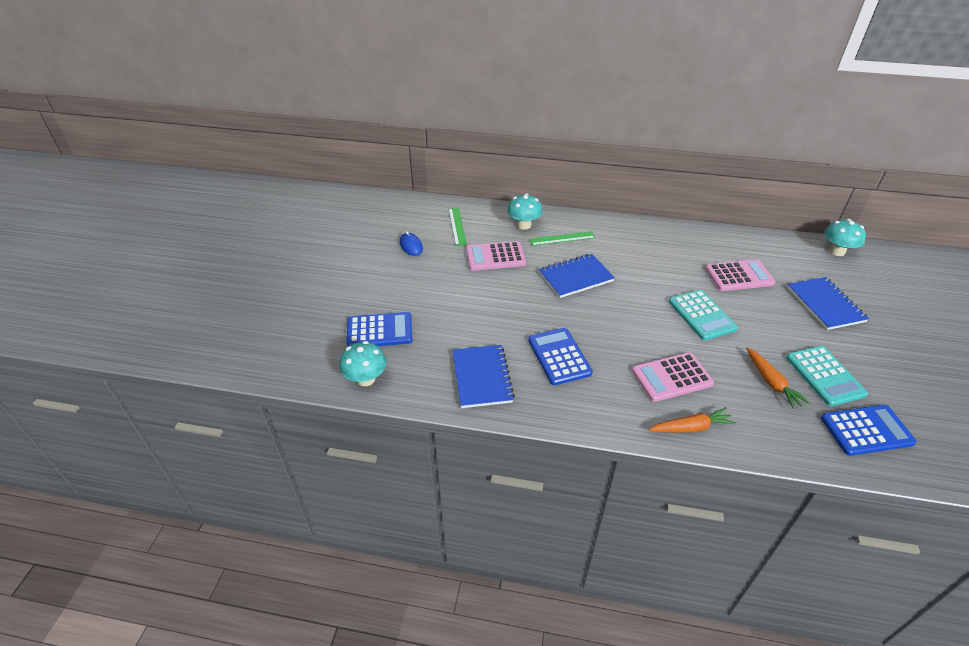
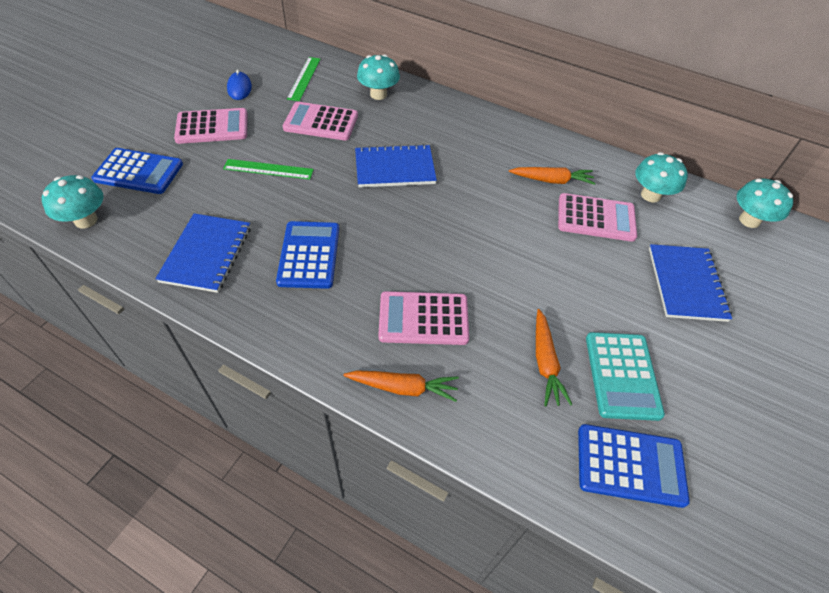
camera: 15 degrees right, 10 degrees up
(412, 281) = (212, 127): none -> pink calculator
(562, 238) = (411, 120): green ruler -> green ruler (268, 169)
(692, 257) = (551, 180): none -> orange carrot
(701, 315) = (514, 253): turquoise calculator -> none
(764, 251) = (650, 195): none -> turquoise mushroom

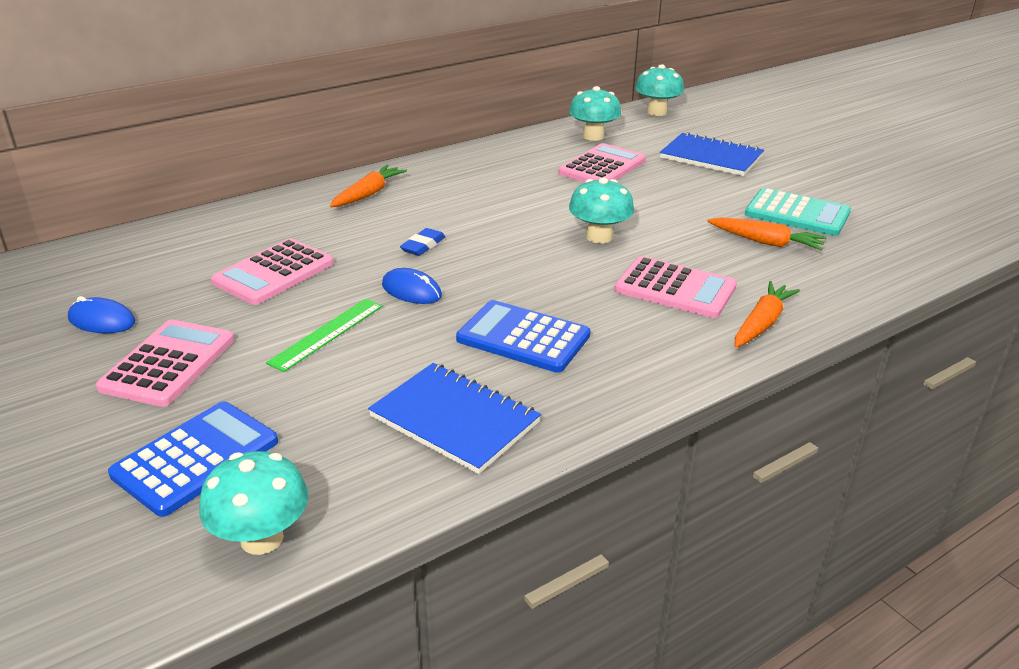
camera: 60 degrees left, 20 degrees down
(304, 78) = (157, 263): green ruler -> none
(335, 184) = (411, 290): none -> blue mouse
(378, 94) = (268, 221): turquoise mushroom -> turquoise mushroom (599, 237)
(395, 168) = (423, 246): blue notebook -> blue eraser
(423, 319) = (675, 288): pink calculator -> pink calculator turned 90 degrees counterclockwise
(551, 180) = (531, 170): orange carrot -> orange carrot (368, 194)
(630, 465) = (889, 239): blue calculator -> none

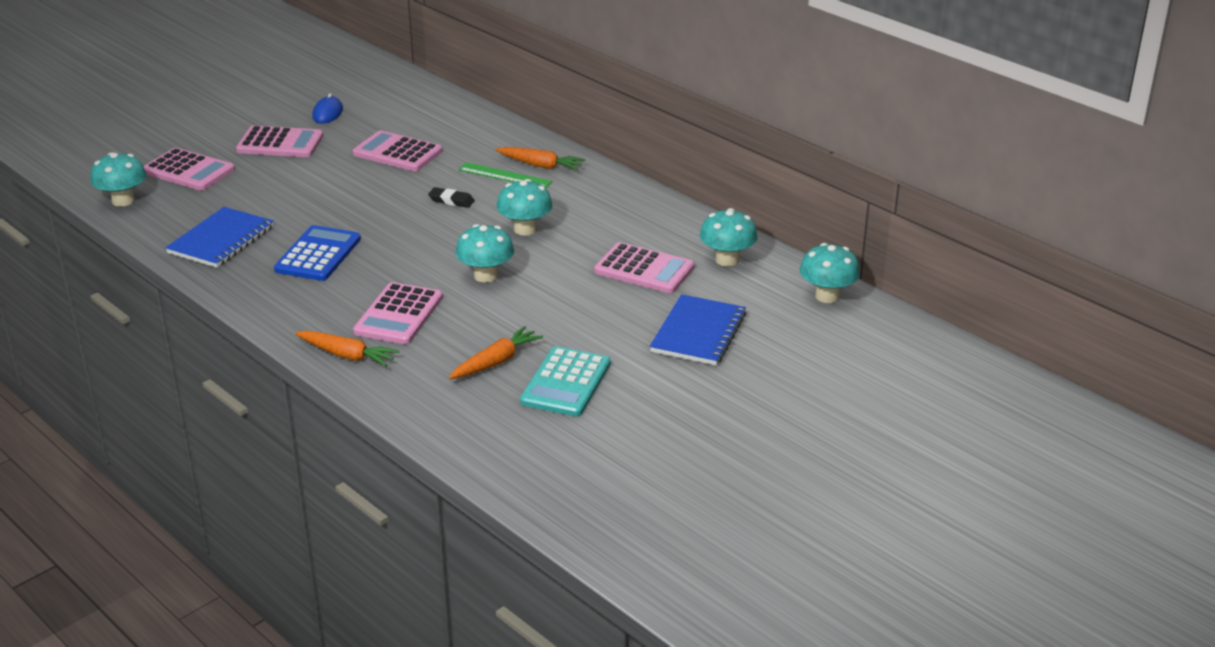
camera: 80 degrees right, 0 degrees up
(196, 458) = (188, 171): blue calculator -> pink calculator
(327, 333) = (318, 185): green ruler -> green ruler (505, 176)
(411, 290) = (379, 205): blue mouse -> none
(423, 246) = (451, 201): blue eraser -> black eraser
(507, 211) = (525, 229): none -> turquoise mushroom
(765, 242) = (496, 362): orange carrot -> orange carrot turned 150 degrees counterclockwise

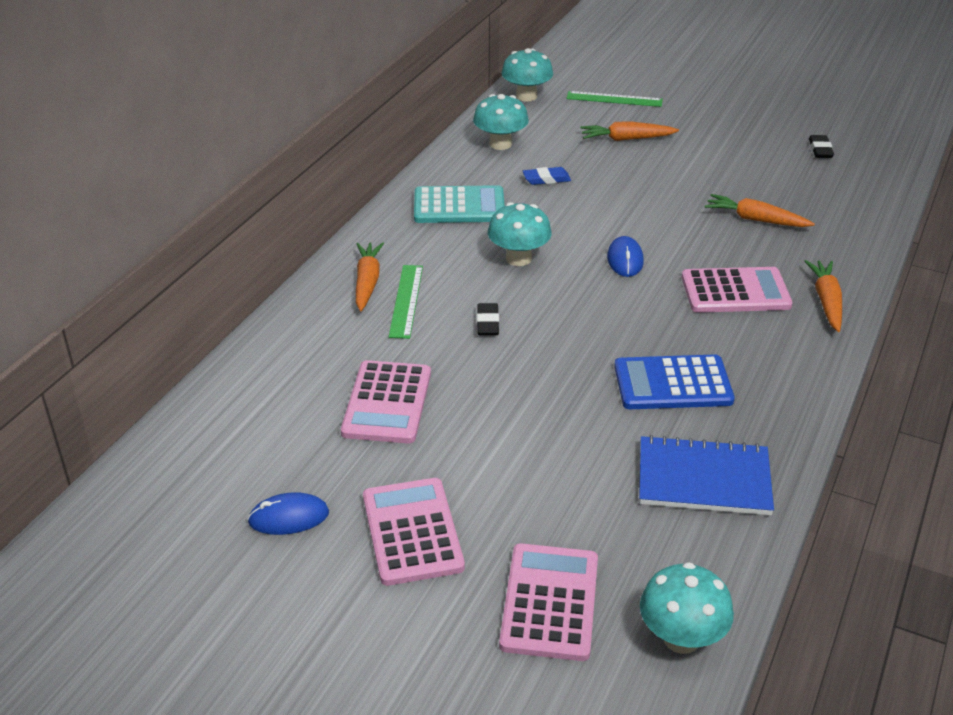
camera: 110 degrees left, 5 degrees up
(486, 276) = (625, 259): turquoise mushroom -> blue mouse
(566, 383) = (751, 181): turquoise calculator -> turquoise calculator (459, 206)
(601, 453) = (820, 150): none -> black eraser
(644, 269) = (546, 179): pink calculator -> blue eraser
(698, 333) = (626, 139): blue notebook -> orange carrot
(795, 349) = (614, 99): none -> green ruler

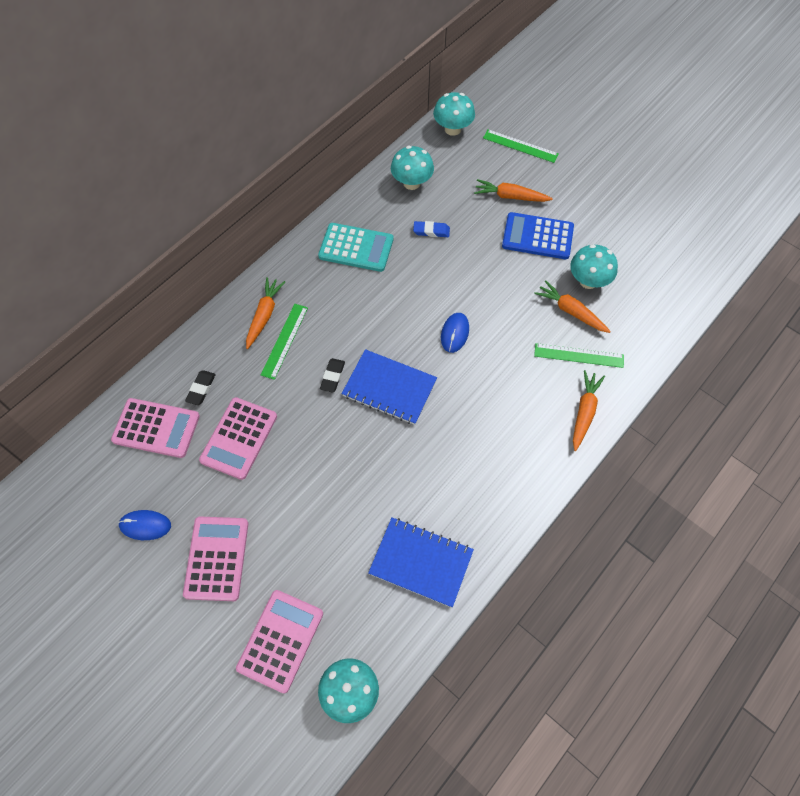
camera: 15 degrees right, 25 degrees up
(518, 258) = (378, 314): turquoise mushroom -> turquoise mushroom (588, 281)
(568, 321) = (389, 388): none -> blue notebook
(672, 384) = (437, 468): blue calculator -> blue calculator (537, 236)
(735, 291) = (521, 386): pink calculator -> pink calculator (156, 428)
(788, 254) = (579, 355): none -> green ruler
(820, 150) = (658, 241): black eraser -> black eraser (201, 389)

